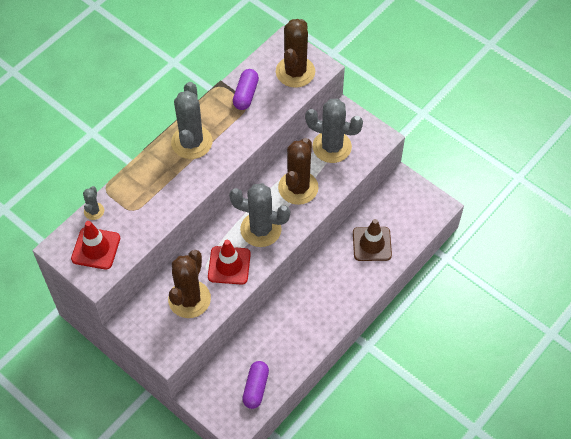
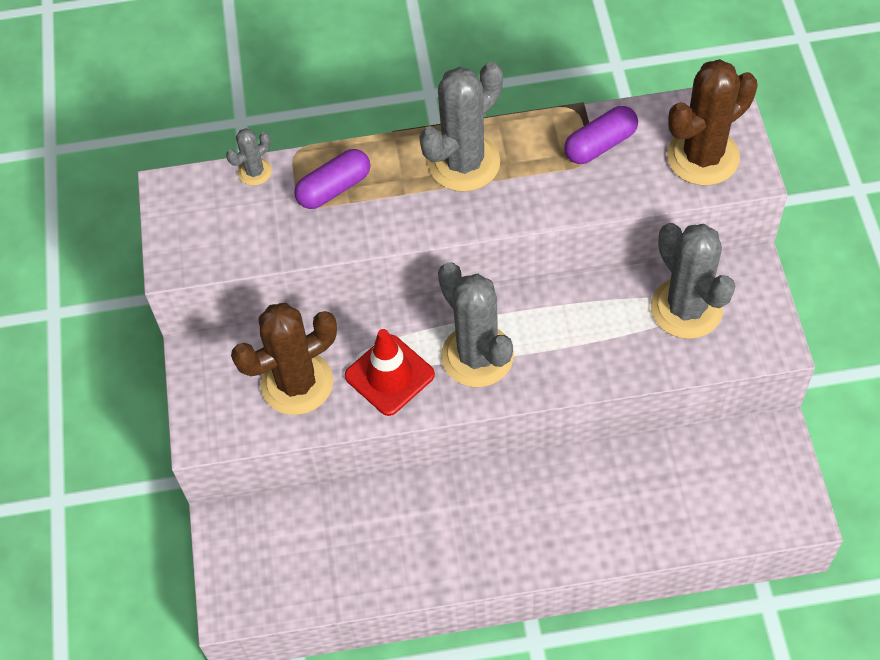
camera: 45 degrees right, 0 degrees up
(96, 248) = (211, 222): red traffic cone -> none
(255, 388) = (303, 575): purple capsule -> purple capsule (334, 188)
(298, 188) = (583, 334): brown cactus -> none
(372, 244) = (645, 496): brown traffic cone -> none

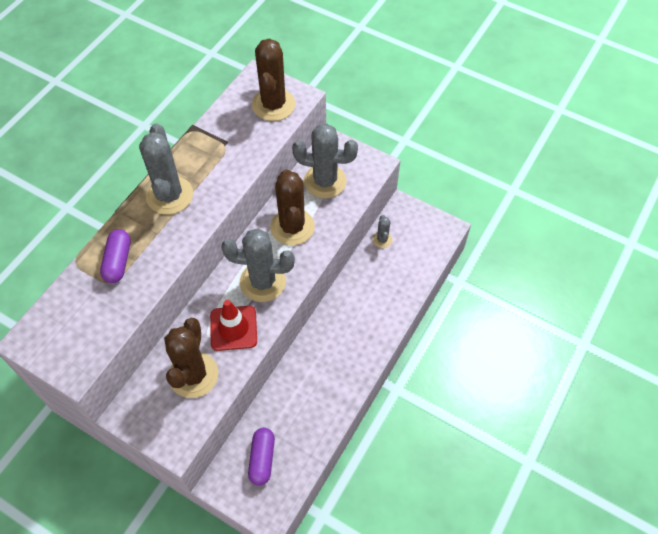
camera: 55 degrees left, 0 degrees up
(255, 172) = (64, 290): grey cactus -> grey cactus (382, 240)
(583, 326) = (292, 227): none -> brown cactus
(600, 145) = (223, 136): purple capsule -> purple capsule (262, 459)

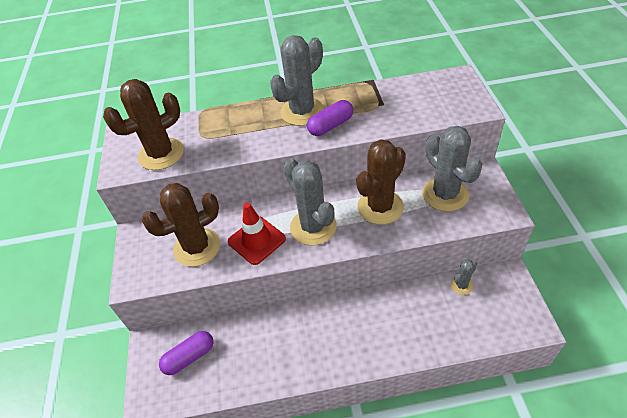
camera: 55 degrees right, 10 degrees down
(118, 261) = (222, 128): purple capsule -> purple capsule (330, 126)
(273, 105) = (449, 101): brown cactus -> brown cactus (161, 154)

